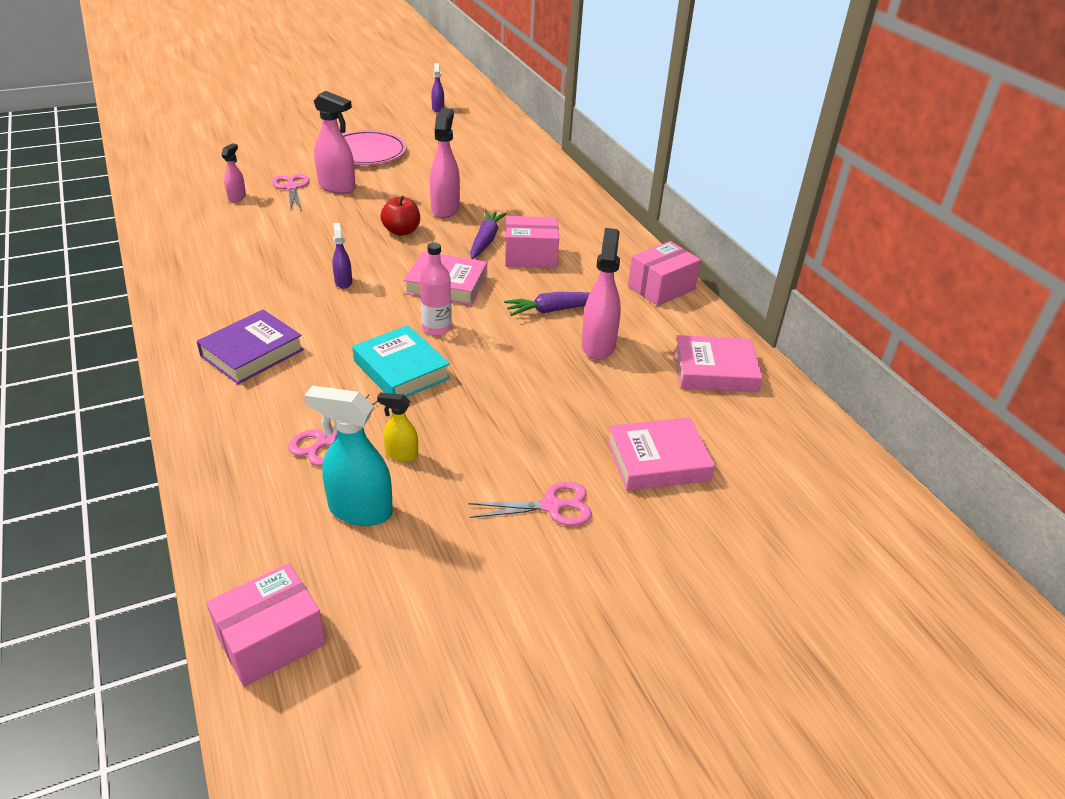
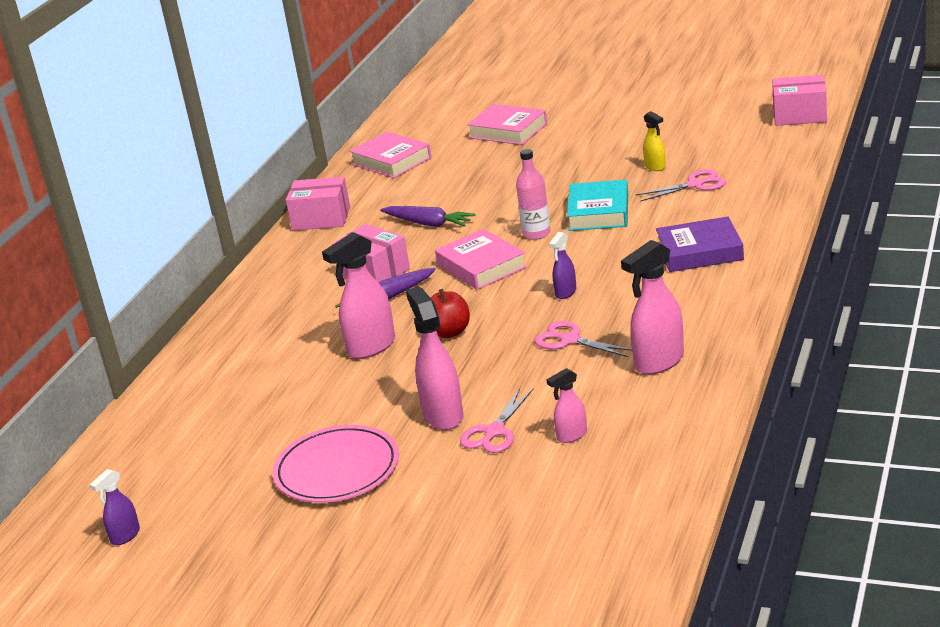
camera: 130 degrees left, 10 degrees down
(359, 510) = (708, 149): turquoise spray bottle -> none
(551, 506) = (598, 127): pink scissors -> pink scissors (570, 340)
(598, 345) = (439, 193): pink spray bottle -> pink spray bottle (659, 362)

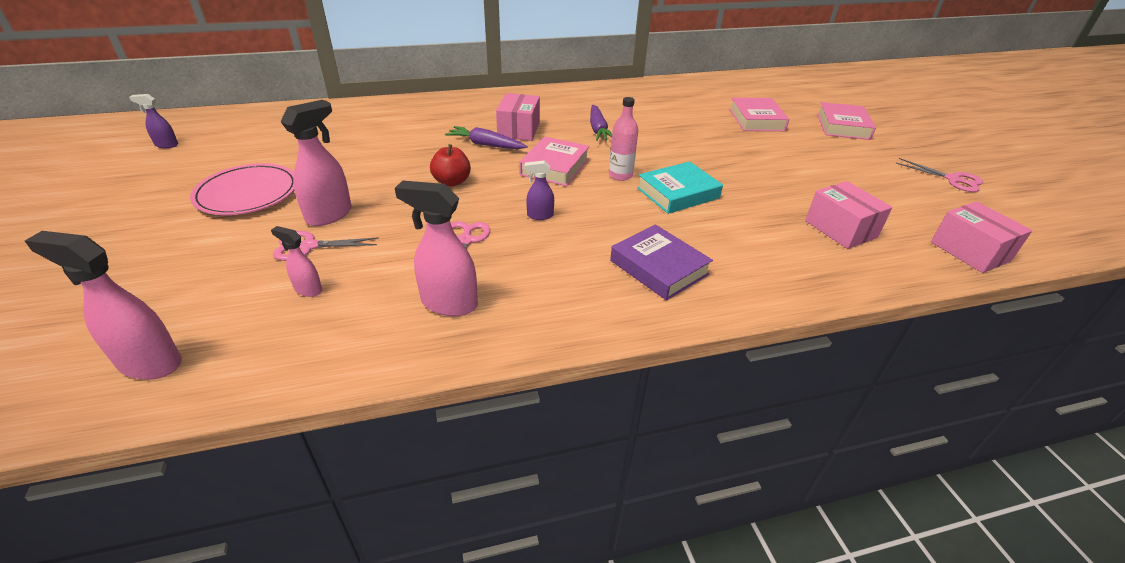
camera: 50 degrees right, 10 degrees up
(321, 219) = (574, 93): pink box -> pink box (840, 229)
(371, 347) = (417, 158): pink spray bottle -> pink spray bottle (149, 363)
(391, 161) = (668, 93): pink book -> pink book (842, 126)
(655, 167) = (778, 198): yellow spray bottle -> none
(695, 185) = (772, 228): pink scissors -> pink scissors (952, 179)

